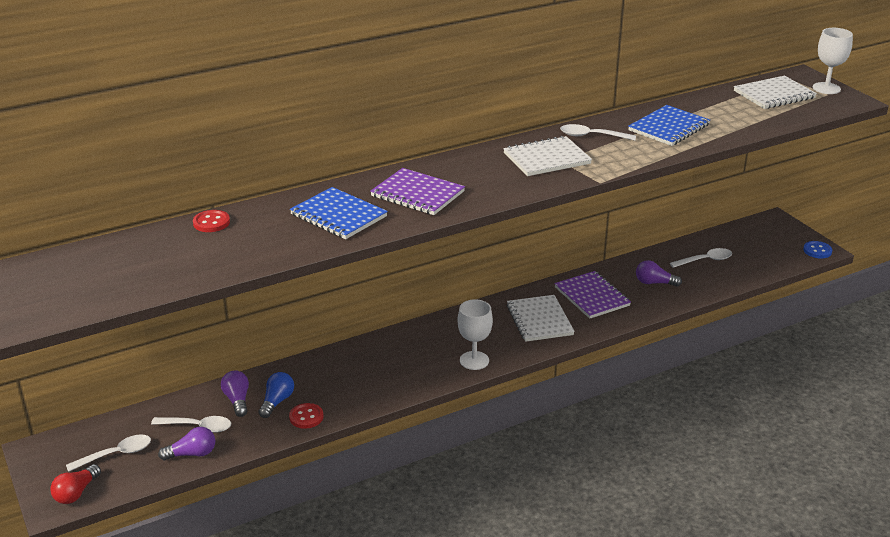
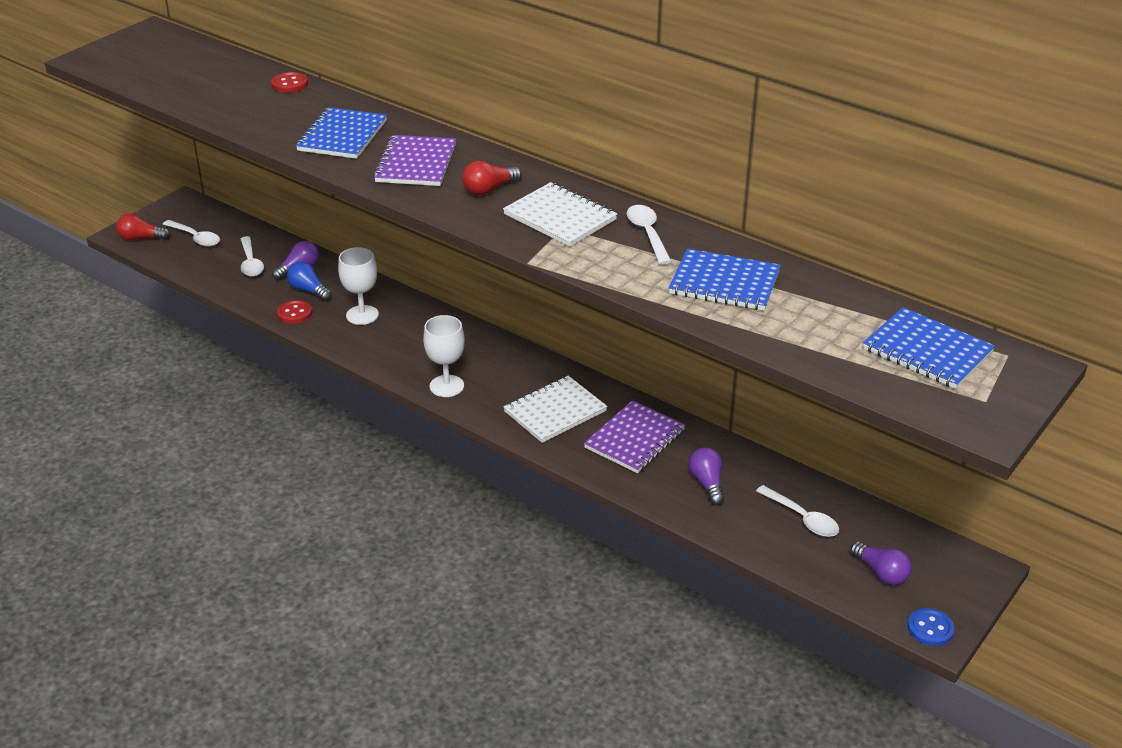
camera: 65 degrees right, 5 degrees up
(192, 454) = (213, 273): purple light bulb -> purple light bulb (881, 573)
(277, 401) = (308, 290): blue light bulb -> blue light bulb turned 135 degrees counterclockwise
(484, 175) = (489, 189): none -> red light bulb
(774, 95) = (927, 351): white notebook -> blue notebook
(826, 88) = (1007, 396): white goblet -> white goblet (362, 315)

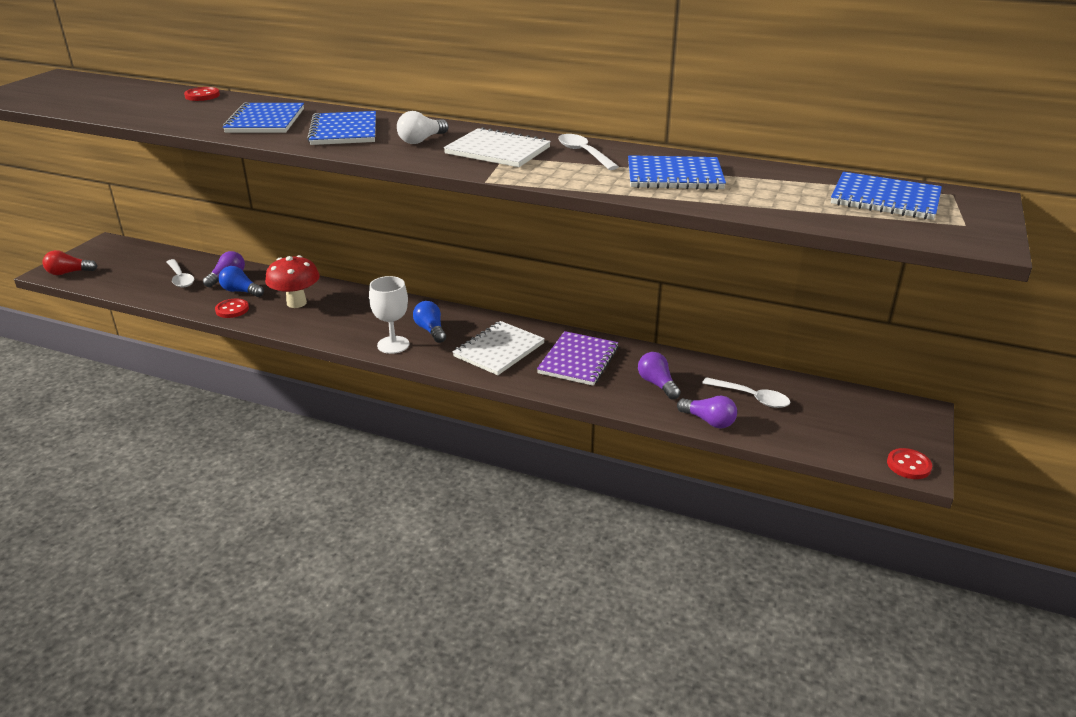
camera: 15 degrees left, 5 degrees down
(195, 238) = (123, 267): white spoon -> none
(362, 315) = (296, 303): white goblet -> red mushroom
(416, 163) = (344, 131): purple notebook -> blue notebook
(489, 189) = (421, 140): red light bulb -> white light bulb
(491, 374) = (431, 330): none -> blue light bulb
(881, 573) = (841, 428): purple light bulb -> purple light bulb (709, 421)
(930, 628) = (908, 465): blue button -> red button

